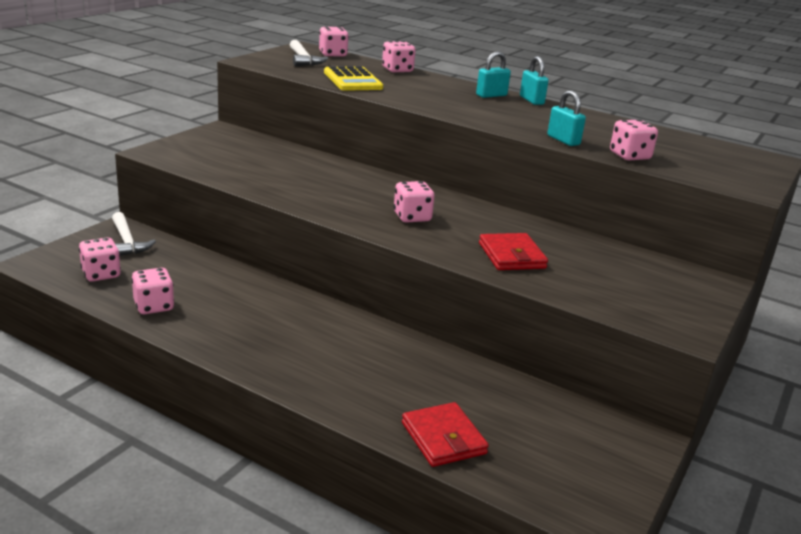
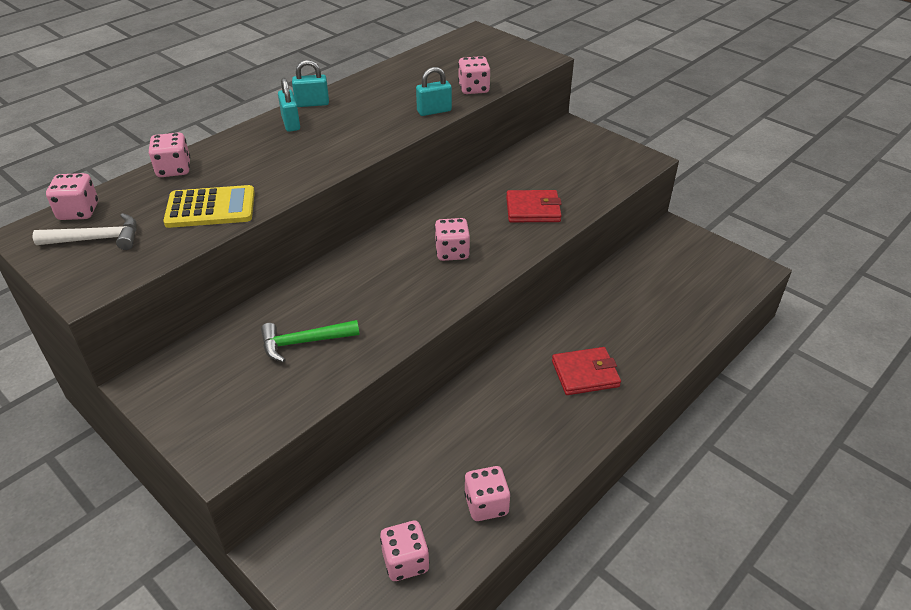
camera: 75 degrees left, 15 degrees up
(127, 242) = (319, 539): white hammer -> none
(270, 168) = (304, 342): none -> green hammer
(443, 438) = (685, 322): red wallet -> red wallet (585, 374)

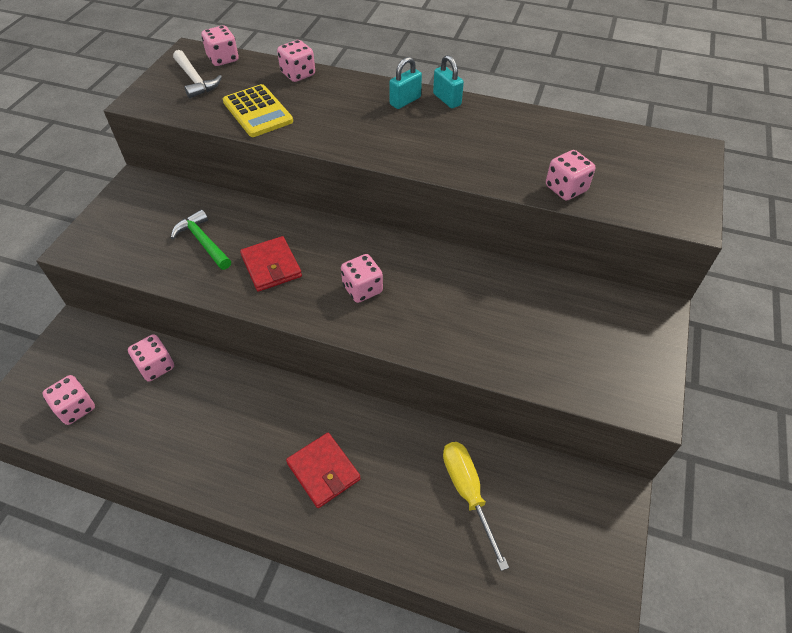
camera: 65 degrees right, 10 degrees up
(434, 111) = (496, 176): turquoise padlock -> none
(486, 504) = (141, 442): pink dice -> pink dice (156, 366)
(533, 209) = (470, 328): red wallet -> red wallet (271, 266)
(641, 297) = (467, 492): none -> yellow screwdriver

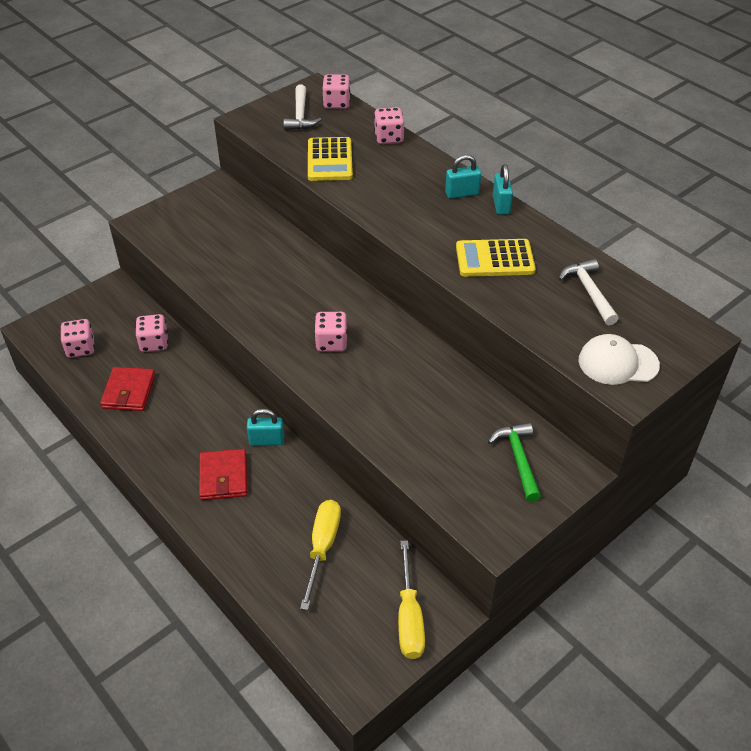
camera: 30 degrees right, 5 degrees down
(203, 242) = (235, 255): green hammer -> green hammer (518, 459)
(271, 266) = (273, 295): red wallet -> red wallet (128, 391)
(339, 412) = (266, 440): none -> turquoise padlock
(482, 148) = (494, 259): none -> yellow calculator
(566, 189) = (537, 321): pink dice -> none
(583, 147) = (589, 292): none -> white hammer
(592, 518) = (409, 617): none -> yellow screwdriver
(660, 198) = (618, 363): none -> white cap

